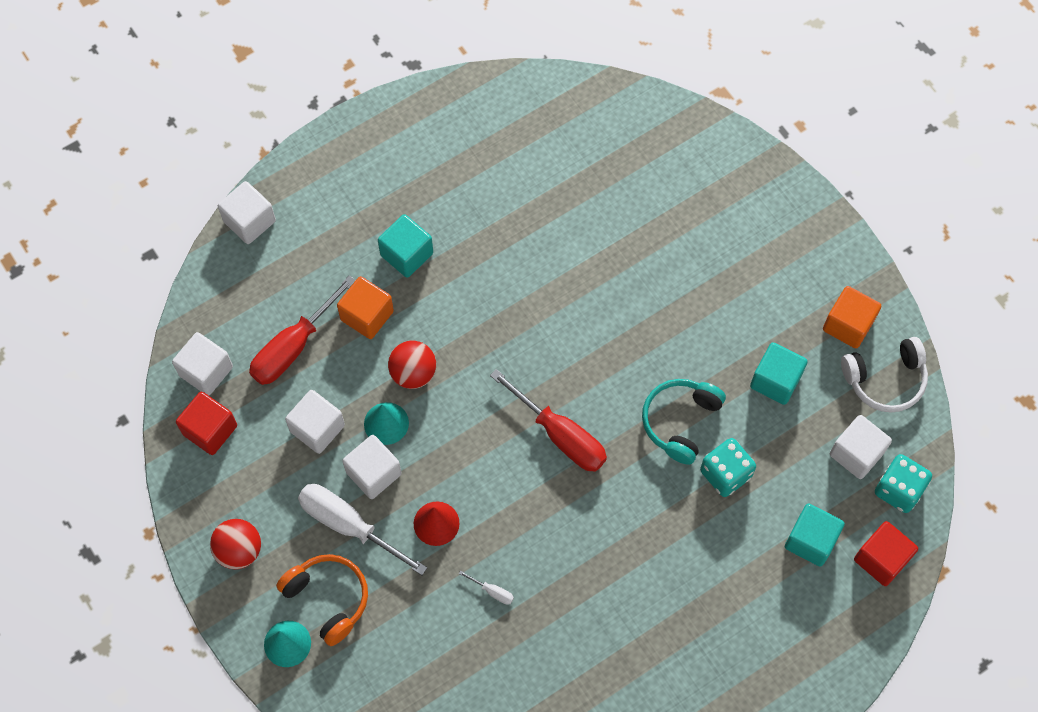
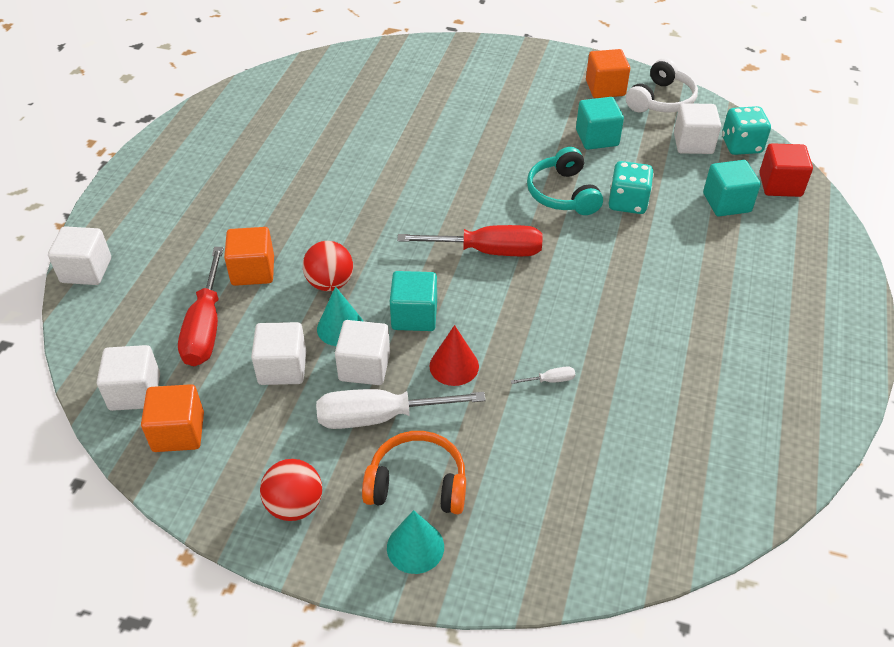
camera: 40 degrees left, 20 degrees down
(210, 430) = (178, 432): red cube -> orange cube
(406, 254) = (249, 217): turquoise cube -> turquoise cube (414, 315)

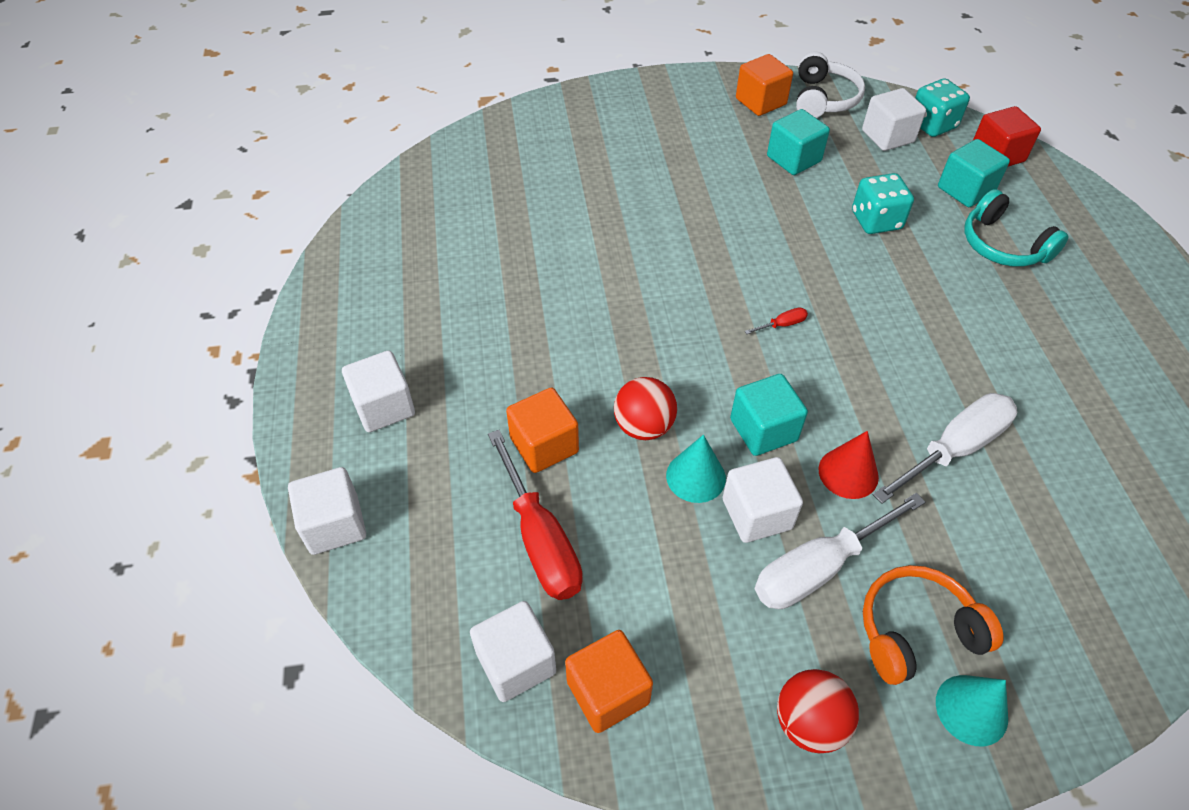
camera: 25 degrees left, 5 degrees up
(282, 368) = (668, 554): white cube -> white cube (384, 407)
(487, 251) = (782, 325): red screwdriver -> red screwdriver, size x0.40
(550, 380) = (953, 449): white screwdriver -> white screwdriver, size x2.48
(562, 193) = (807, 232): turquoise headphones -> turquoise headphones (1002, 245)

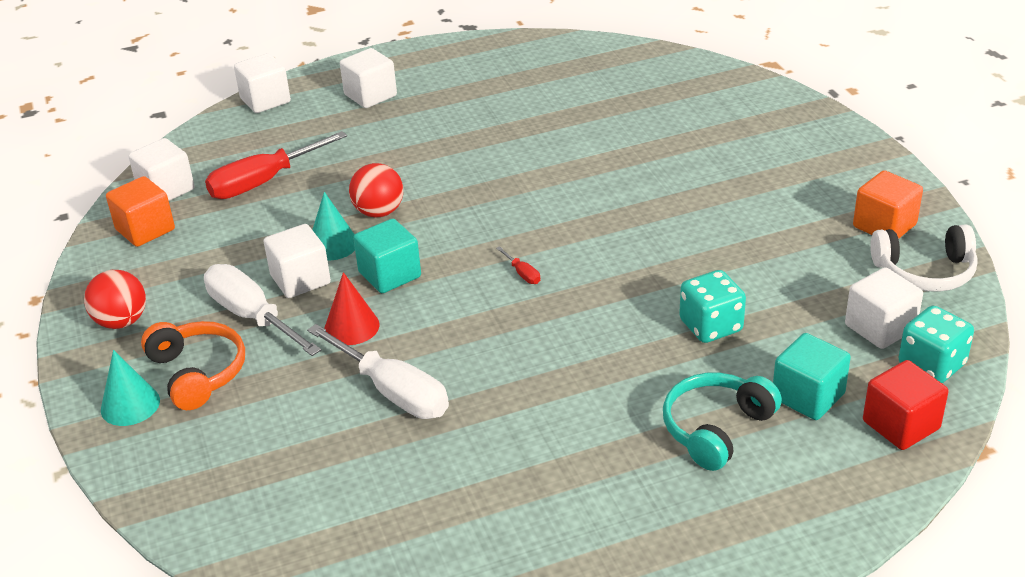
camera: 80 degrees right, 15 degrees down
(544, 445) = (349, 169): orange cube -> none
(793, 159) = (789, 259): turquoise cube -> none

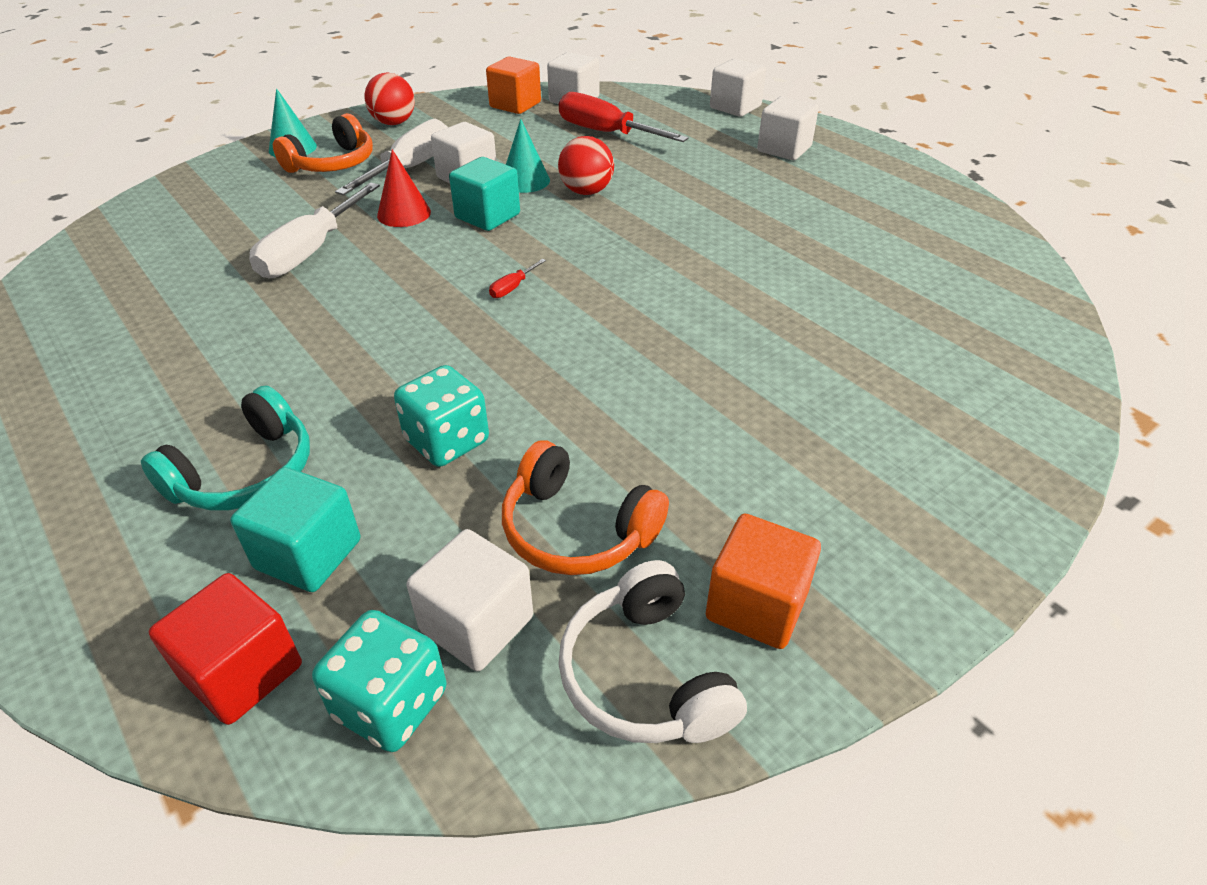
camera: 70 degrees right, 5 degrees up
(716, 428) = (246, 473): turquoise headphones -> turquoise headphones turned 105 degrees clockwise
(812, 280) = (576, 530): none -> orange headphones

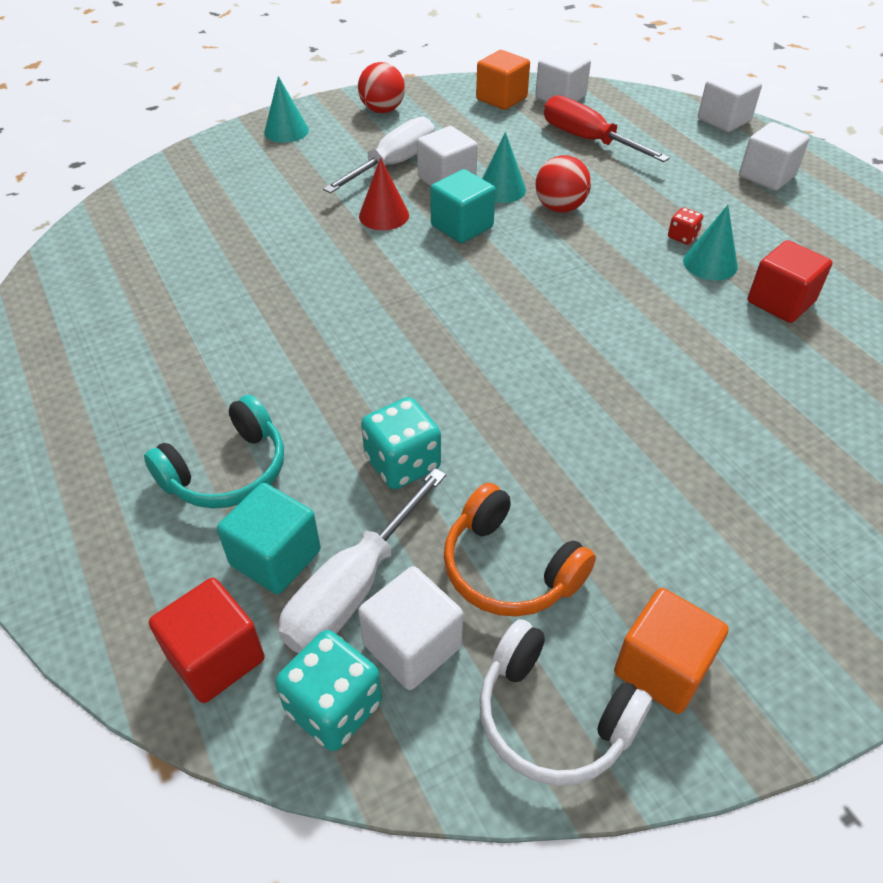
camera: 10 degrees right, 5 degrees up
(311, 251) = (296, 248): white screwdriver -> white screwdriver (354, 587)
(333, 163) = (322, 152): orange headphones -> none
(513, 287) = (478, 309): red screwdriver -> none
(645, 675) = (552, 717): white headphones -> white headphones turned 45 degrees counterclockwise
(712, 206) = (682, 237): none -> red dice
(742, 226) = (710, 263): none -> turquoise cone
(817, 252) = (780, 302): none -> red cube

